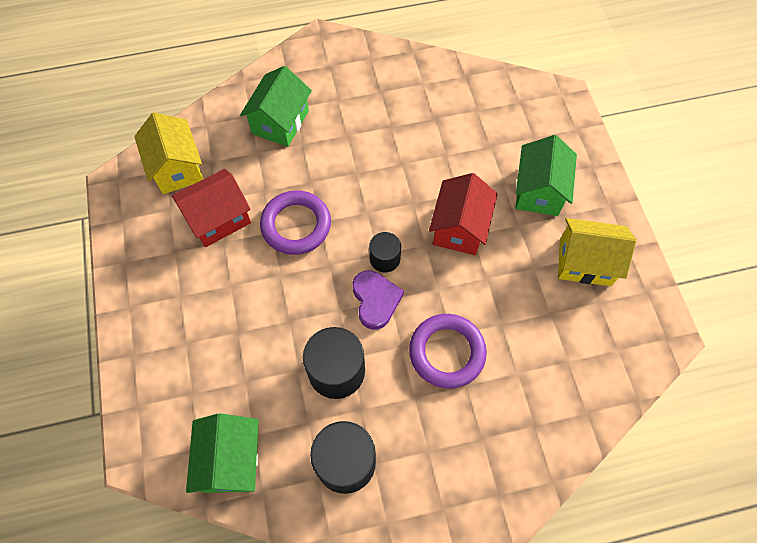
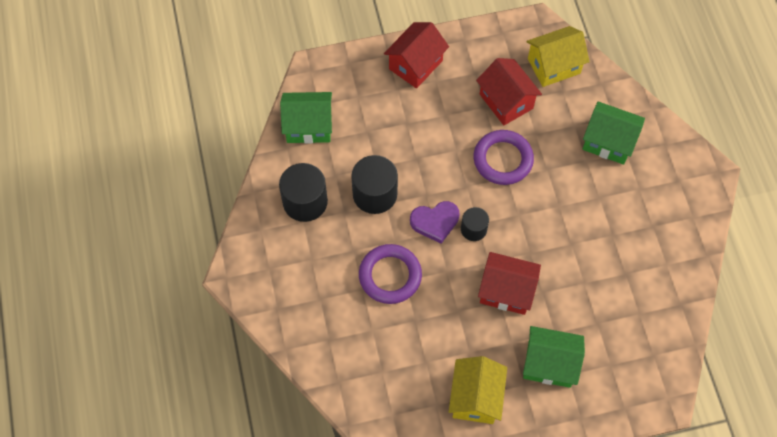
camera: 90 degrees right, 0 degrees up
(152, 320) = (415, 65): none -> red house

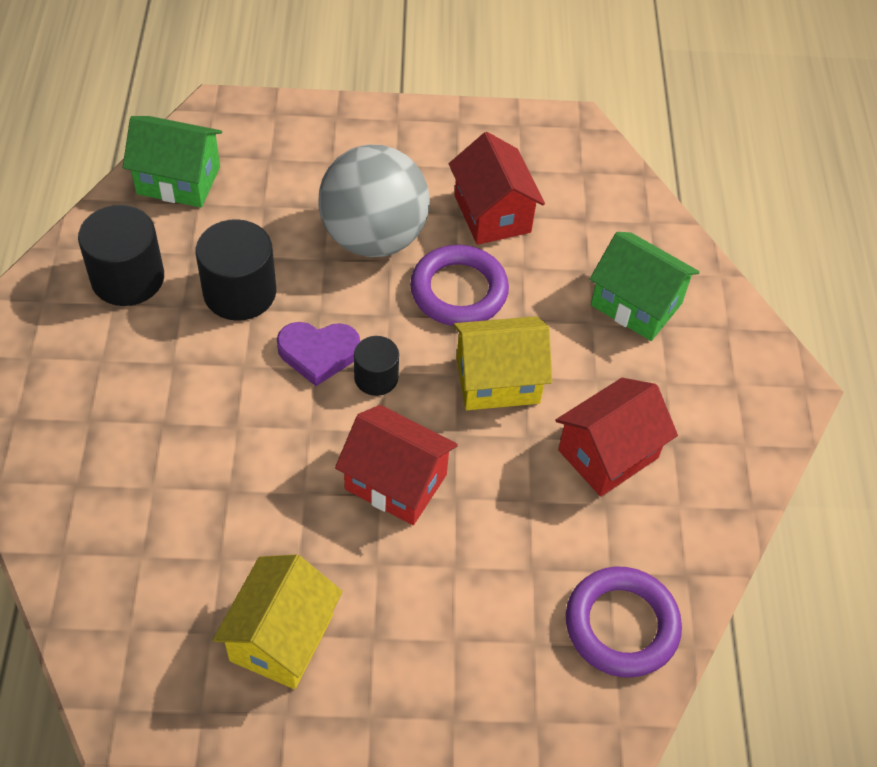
camera: 10 degrees right, 10 degrees down
(390, 276) = (215, 413): purple ring -> purple ring (621, 625)
(415, 65) = (372, 137): red house -> red house (608, 454)
(440, 136) = (373, 237): none -> grey ball
(549, 364) = (428, 614): green house -> none
(554, 66) = (582, 184): yellow house -> yellow house (497, 380)

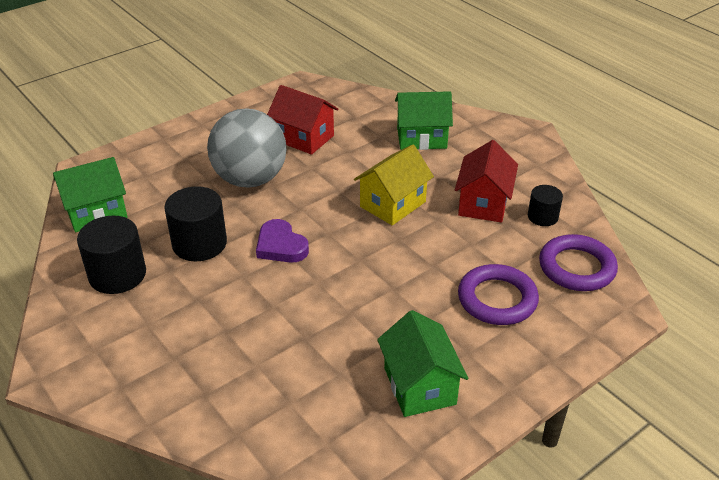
camera: 35 degrees left, 15 degrees down
(281, 637) = (419, 386): yellow house -> green house
(318, 353) = (281, 246): purple heart -> purple heart turned 90 degrees clockwise
(376, 378) = (327, 238): black cylinder -> black cylinder (542, 217)
(395, 482) = (394, 277): red house -> none
(459, 291) = (326, 178): purple ring -> purple ring (497, 299)

